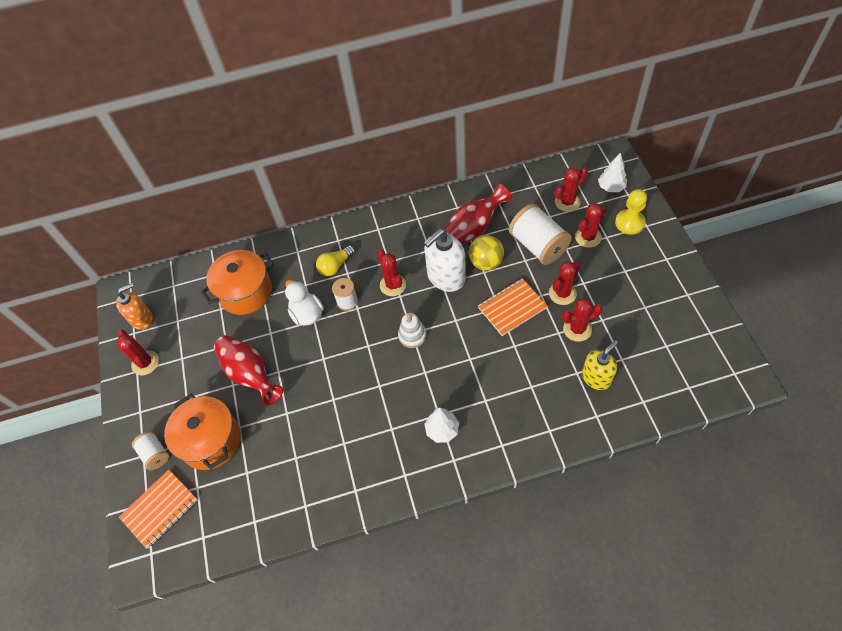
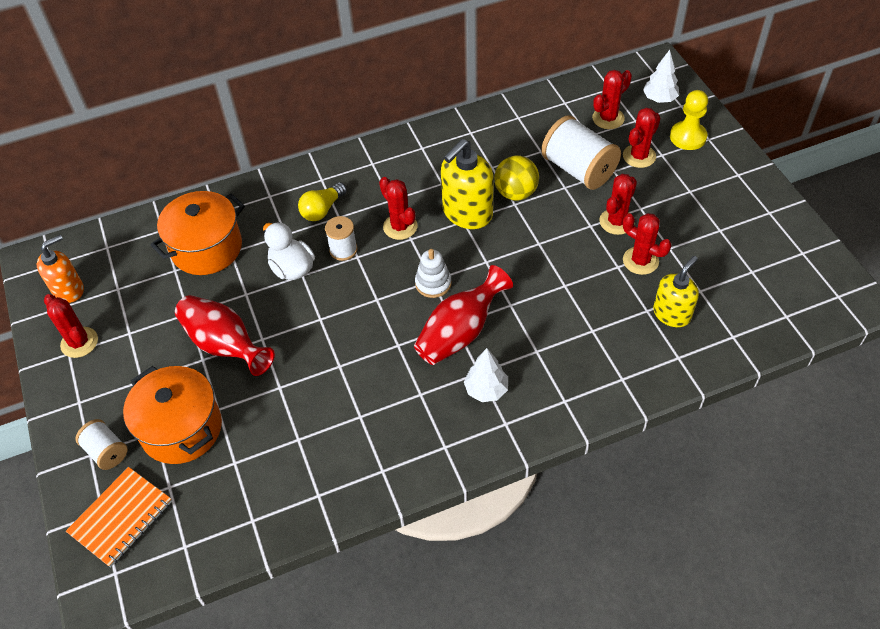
camera: 10 degrees left, 5 degrees down
(446, 277) = (467, 213): white soap dispenser -> yellow soap dispenser
(473, 229) = (494, 156): red vase -> red vase (460, 332)
(512, 308) = (555, 242): orange notebook -> none
(577, 329) = (640, 261): red cactus -> red cactus turned 60 degrees clockwise

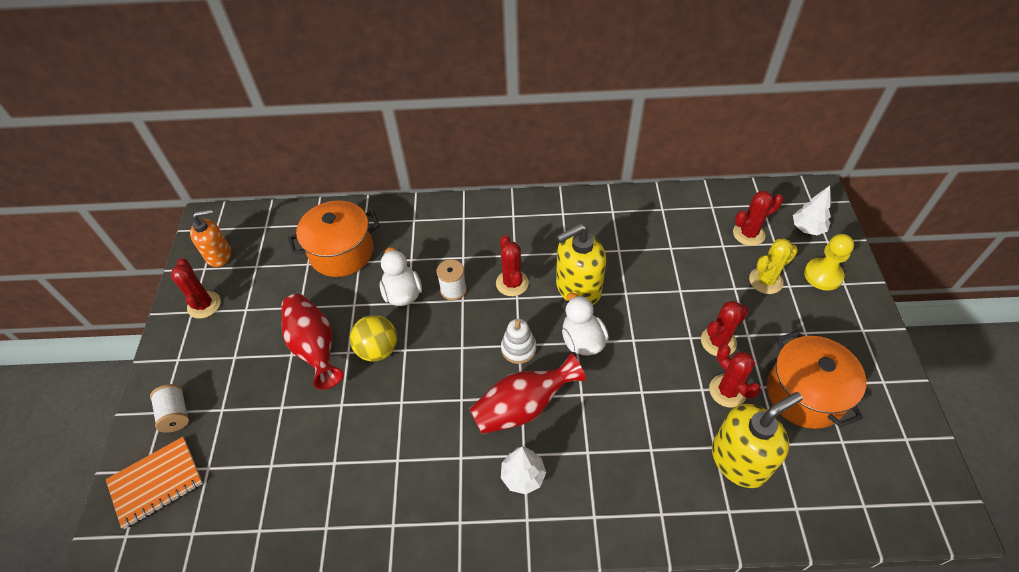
camera: 20 degrees right, 0 degrees up
(181, 428) = (244, 415): orange pot -> orange pot (804, 394)
(322, 210) = (452, 246): yellow light bulb -> none
(491, 258) = (582, 340): none -> white duck
(516, 193) = (631, 282): yellow ball -> yellow ball (378, 349)
(578, 169) = (700, 277): white spool -> none
(639, 156) = (765, 281): red cactus -> yellow cactus
(672, 314) = (739, 460): yellow soap dispenser -> yellow soap dispenser, size x1.50

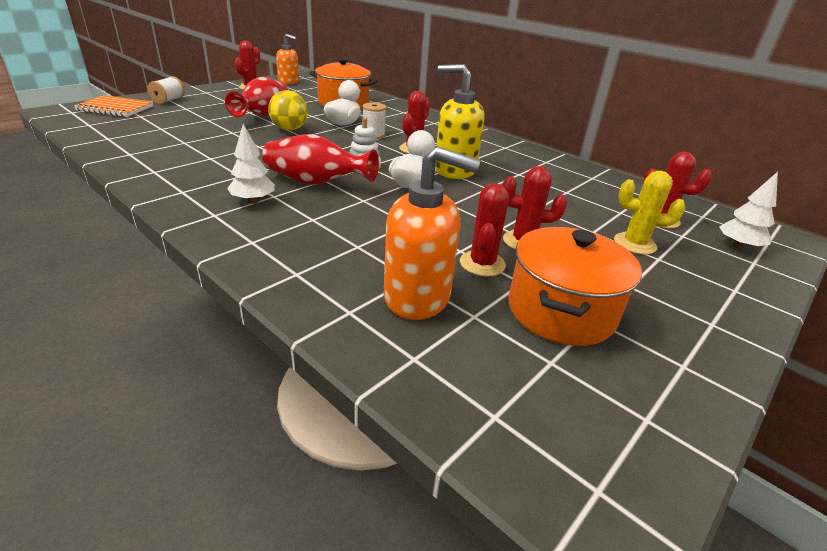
camera: 40 degrees right, 20 degrees down
(739, 460) = (418, 297): yellow soap dispenser -> orange soap dispenser
(823, 275) = (713, 273): yellow pawn -> none

